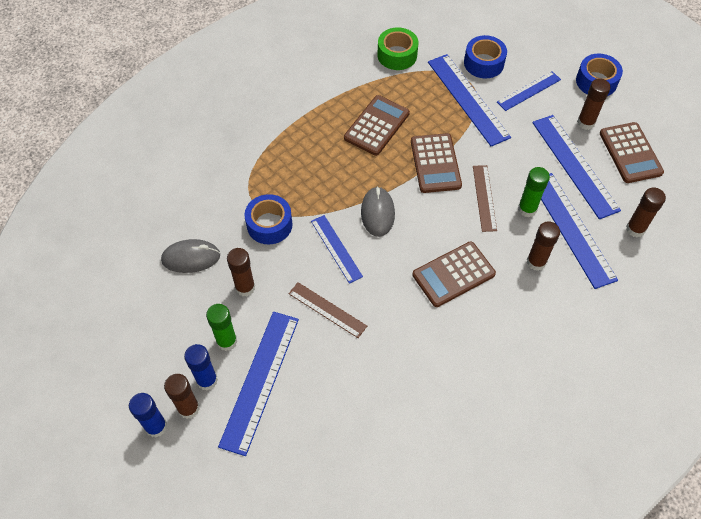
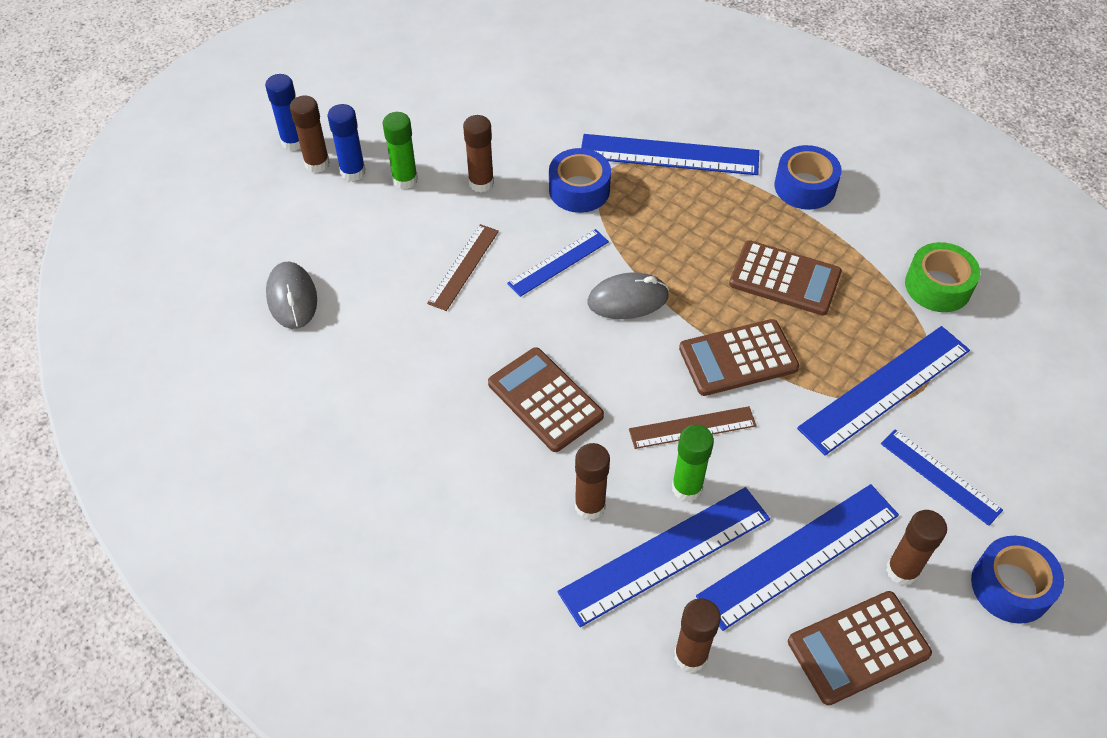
camera: 80 degrees right, 5 degrees down
(191, 258) = (513, 127): grey mouse -> grey mouse (292, 298)
(260, 380) = (357, 218): blue ruler -> blue ruler (669, 155)
(484, 63) = (975, 405): blue tape -> blue tape (805, 187)

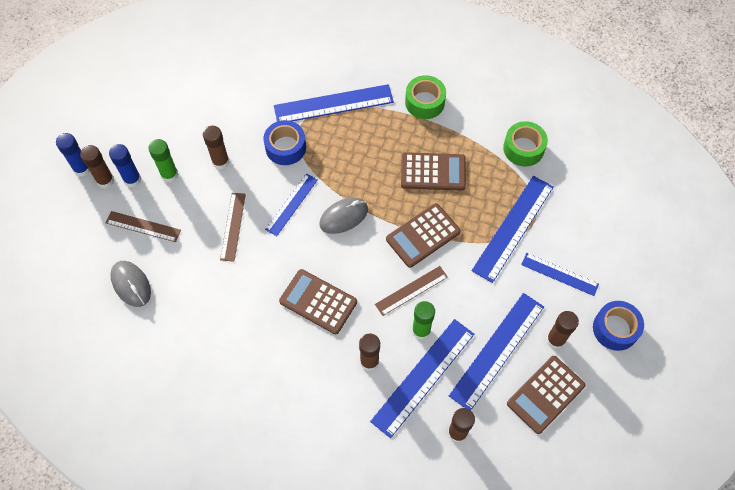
camera: 20 degrees left, 10 degrees up
(341, 232) = (143, 226): none -> brown ruler
(805, 187) = (424, 102): blue tape -> green tape

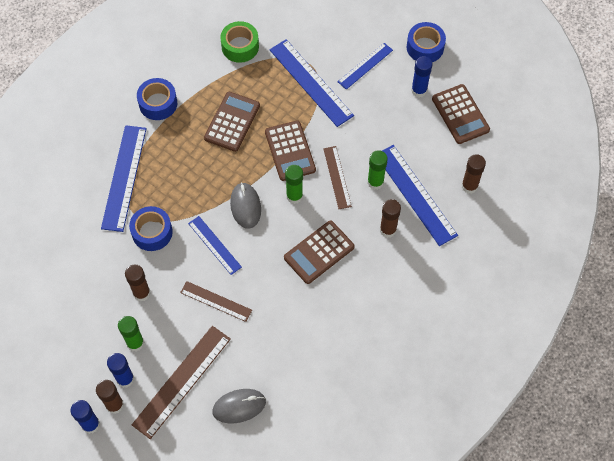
camera: 70 degrees left, 0 degrees up
(143, 226) = (182, 381): brown ruler -> brown ruler, size x1.68
(373, 257) = (294, 196): none -> green glue stick
(424, 102) = (158, 103): green tape -> blue tape
(497, 350) = (412, 134): blue ruler -> none
(555, 340) = (419, 90): brown glue stick -> blue glue stick

